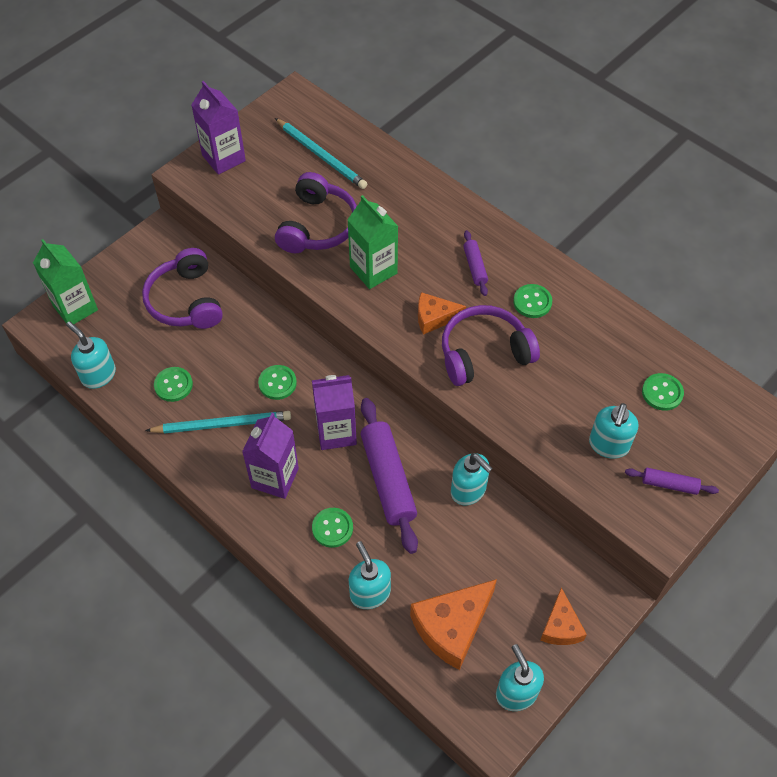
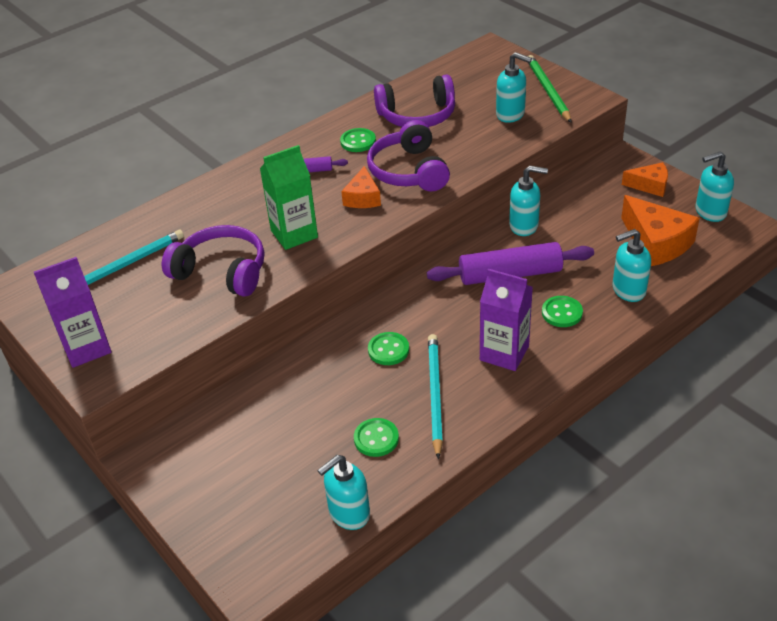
camera: 80 degrees left, 15 degrees down
(75, 308) = (236, 545): green carton -> none
(185, 301) = (257, 429): purple headphones -> purple headphones (417, 116)
(336, 432) = (454, 307): purple carton -> none
(468, 491) = (524, 226): turquoise soap dispenser -> turquoise soap dispenser turned 45 degrees clockwise
(662, 393) = (463, 86): green button -> none
(669, 484) = (548, 90): purple rolling pin -> green pencil

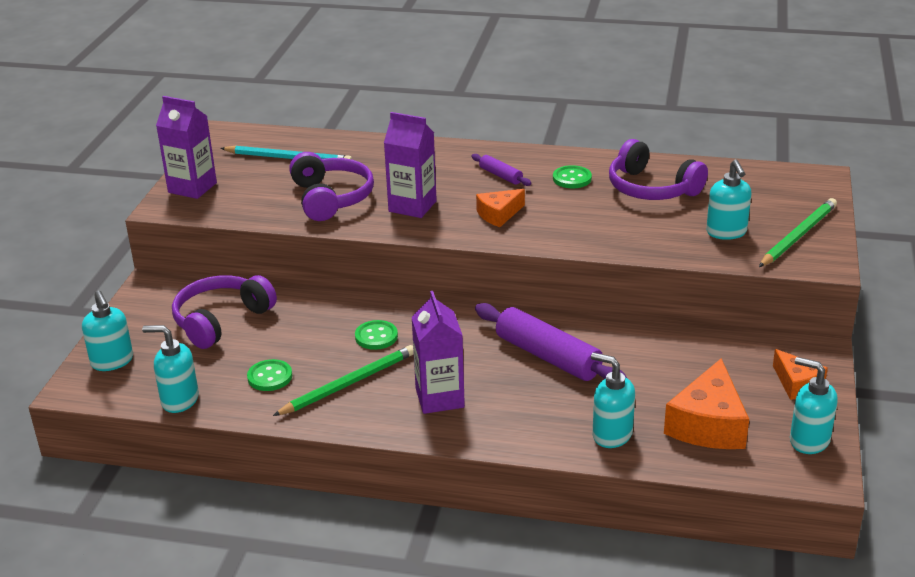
camera: 50 degrees right, 10 degrees down
(294, 234) = (412, 206): green carton -> purple carton
(408, 171) = (564, 219): purple headphones -> purple headphones (221, 320)
(435, 395) = (349, 383): turquoise pencil -> green pencil
(524, 226) = (627, 335): turquoise soap dispenser -> turquoise soap dispenser (112, 362)
(562, 313) = (530, 408): green button -> none

